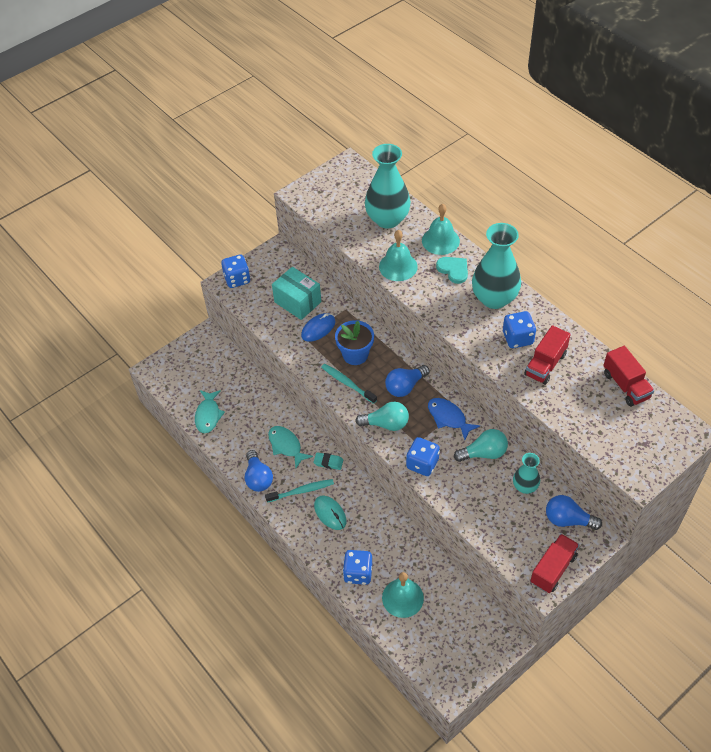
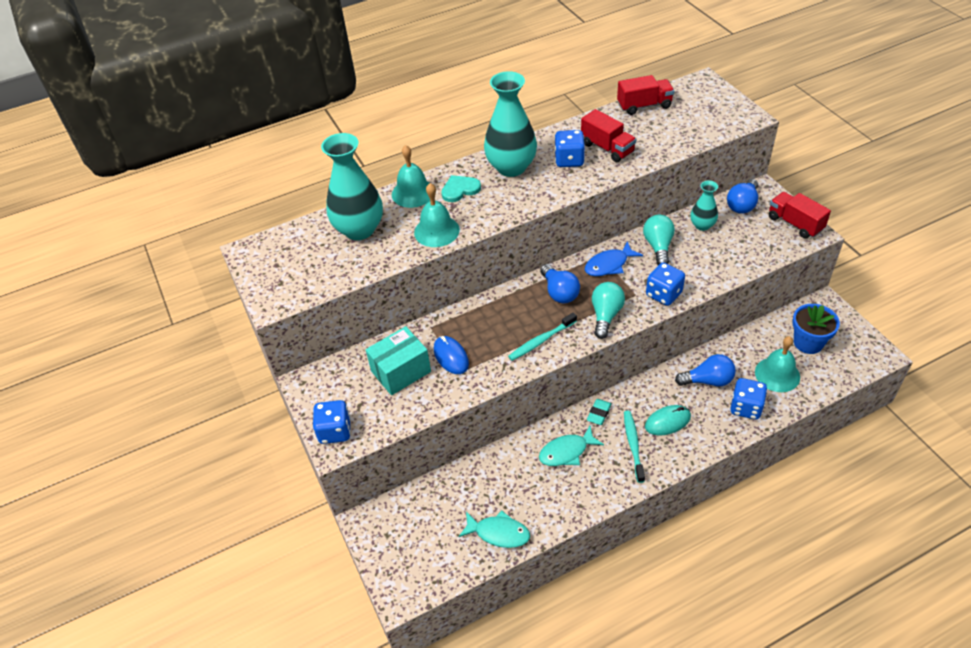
camera: 75 degrees left, 5 degrees down
(258, 478) = (607, 487): blue light bulb -> blue light bulb (708, 380)
(355, 355) = (501, 328): blue flower pot -> blue flower pot (808, 343)

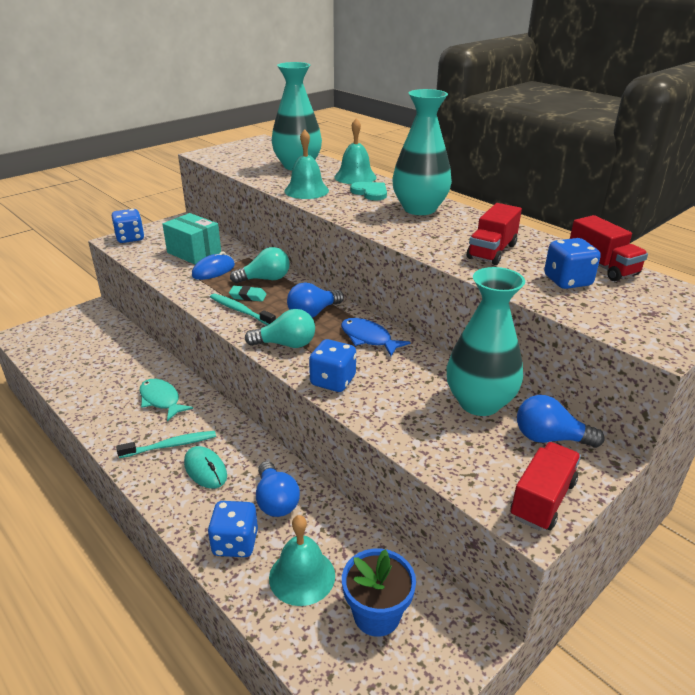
camera: 70 degrees right, 15 degrees down
(498, 533) = (70, 373): turquoise fish -> none
(569, 160) = (452, 234): blue dice -> blue dice (567, 281)
(599, 413) = (213, 415): turquoise eraser -> turquoise eraser (248, 296)
(658, 247) = (417, 370): turquoise light bulb -> turquoise light bulb (265, 279)
(702, 225) = (479, 403): turquoise vase -> turquoise vase, size x1.89

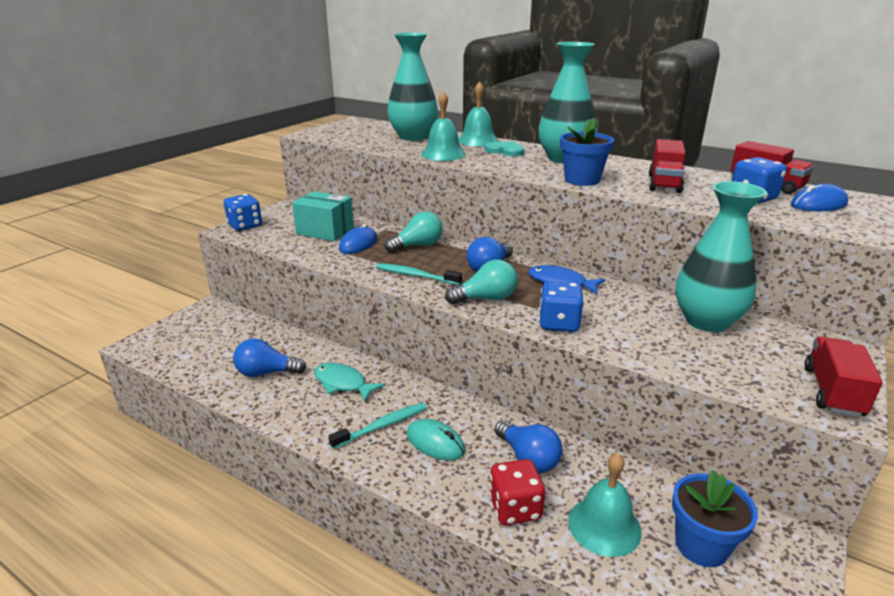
camera: 15 degrees left, 5 degrees down
(235, 543) = (515, 508): blue dice -> red dice
(248, 296) = (412, 262): turquoise eraser -> none
(411, 237) = (582, 180): none -> blue flower pot
(550, 438) = (791, 340): blue light bulb -> blue light bulb (266, 373)
(633, 298) = (818, 204): none -> blue mouse

